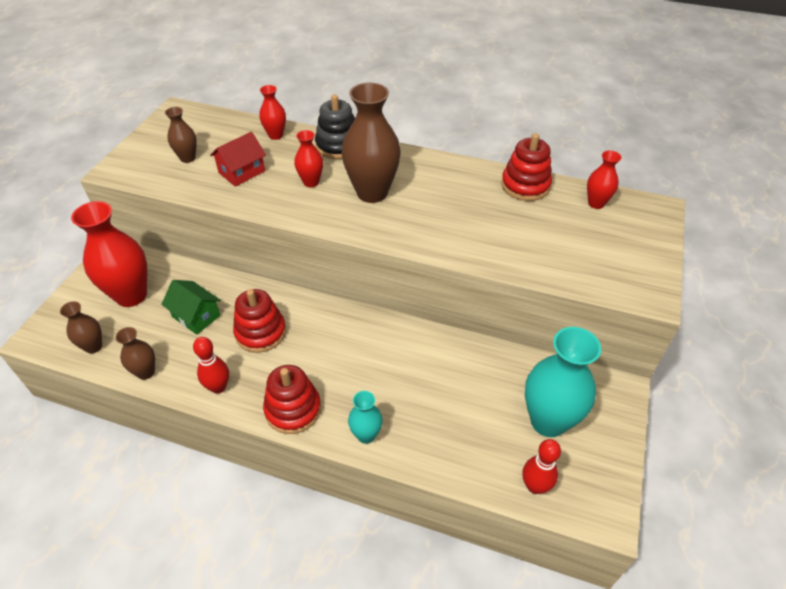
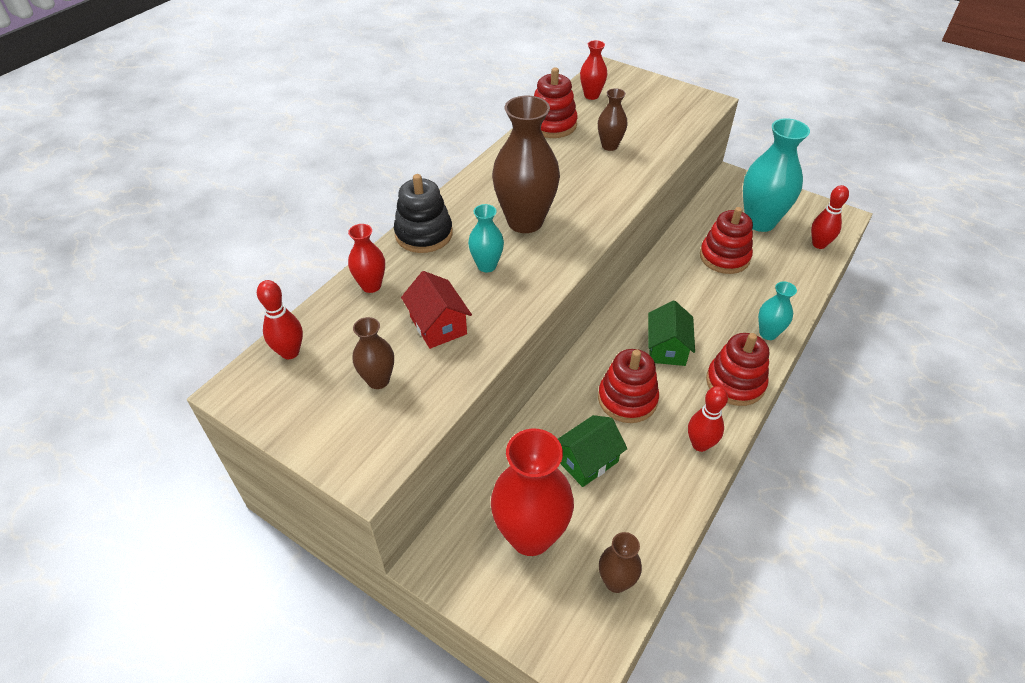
camera: 75 degrees left, 0 degrees up
(146, 372) = (669, 517): brown vase -> brown vase (609, 146)
(208, 120) = (290, 352): none -> red bowling pin
(311, 182) = (486, 265): red vase -> turquoise vase
(325, 353) = (667, 348): none -> green house
(470, 390) = (724, 257): none -> red stacking toy

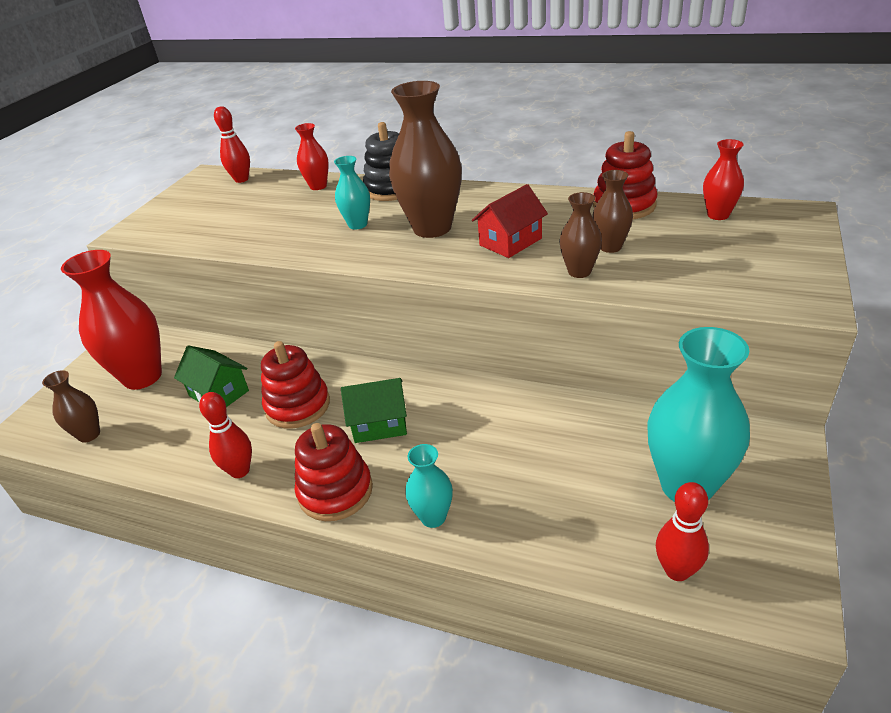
camera: 80 degrees right, 10 degrees down
(378, 380) = (213, 215): brown vase -> brown vase (579, 272)
(438, 325) = (275, 222): red house -> red house (510, 242)
(724, 257) = (574, 454): red stacking toy -> none

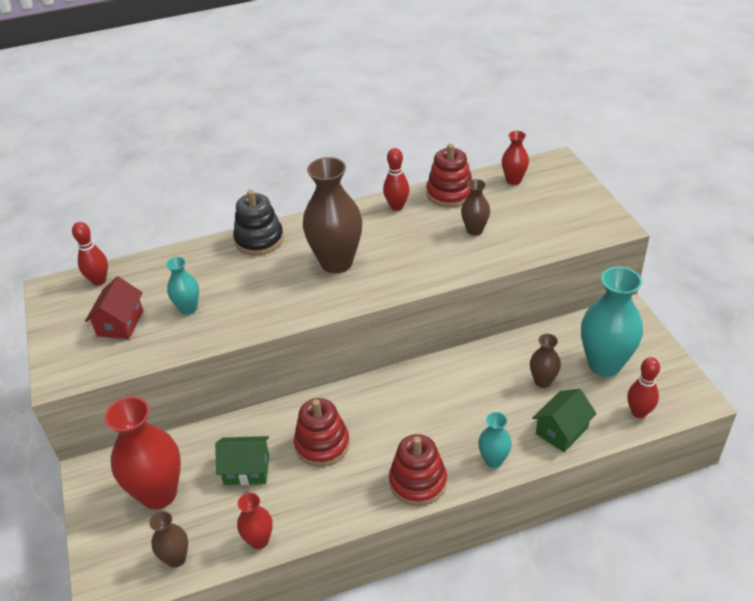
camera: 40 degrees left, 5 degrees up
(240, 471) = (336, 509): red bowling pin -> red bowling pin (397, 206)
(318, 186) = (188, 260): red vase -> red vase (259, 540)
(357, 224) = (273, 282): turquoise vase -> turquoise vase (188, 308)
(379, 424) = (395, 424): green house -> green house (561, 430)
(510, 242) = (406, 252): red house -> red house (120, 323)
(579, 272) = (475, 257): brown vase -> brown vase (543, 381)

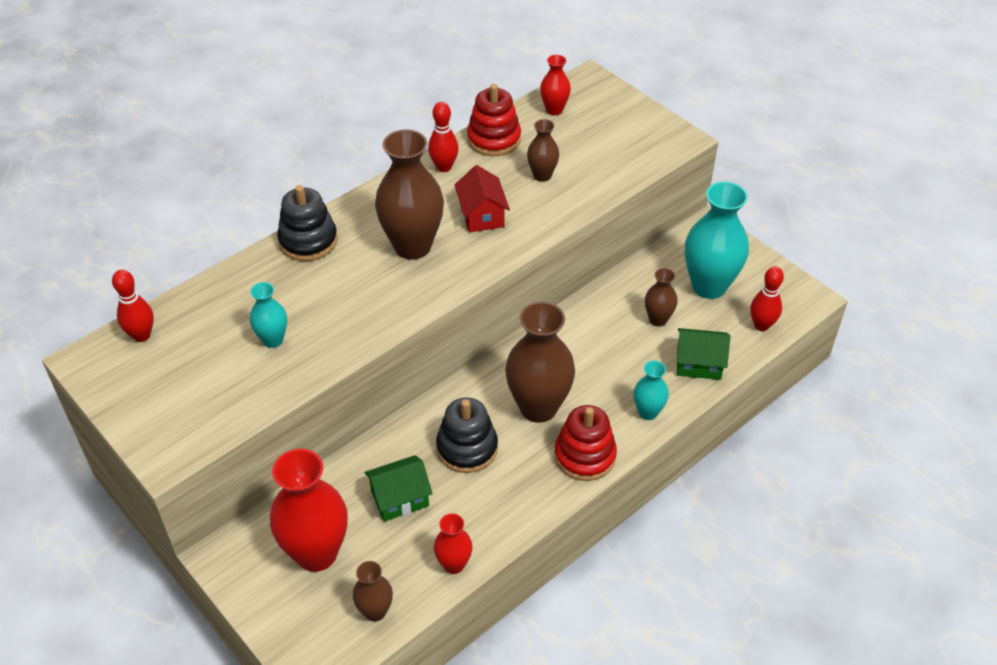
camera: 25 degrees left, 5 degrees up
(120, 323) = (201, 377): red house -> red house (481, 215)
(322, 444) = (467, 448): red stacking toy -> black stacking toy
(399, 428) = (538, 407): none -> brown vase
(561, 430) = (698, 364): green house -> green house turned 75 degrees clockwise

